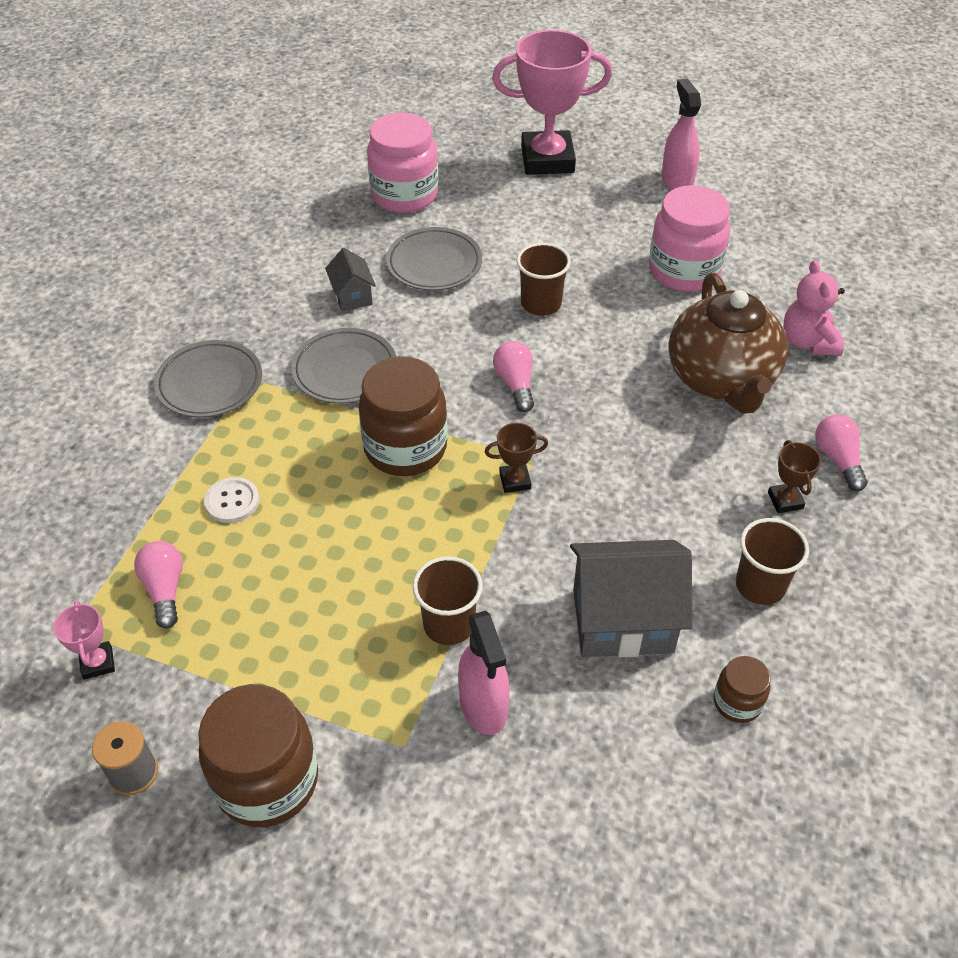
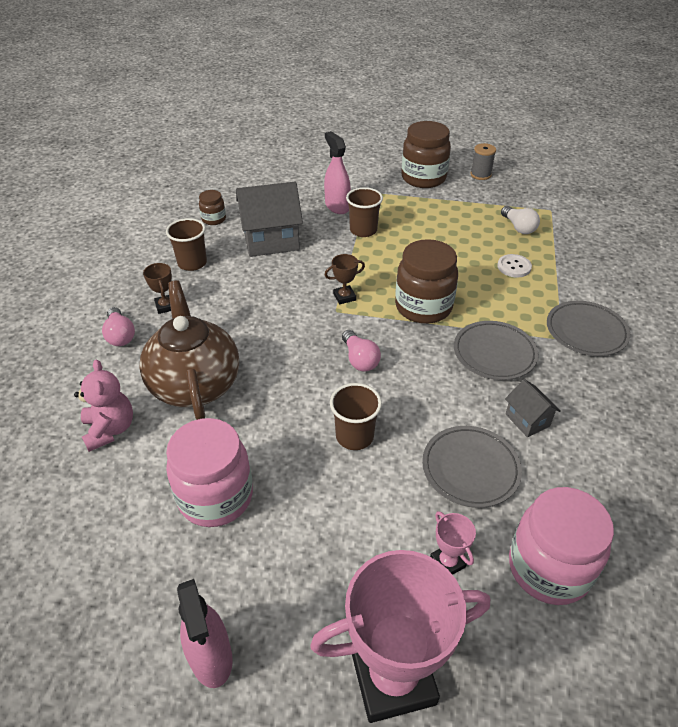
camera: 170 degrees right, 5 degrees down
(98, 663) = (527, 201): pink trophy -> pink trophy (447, 562)
(165, 589) = (518, 227): pink light bulb -> white light bulb

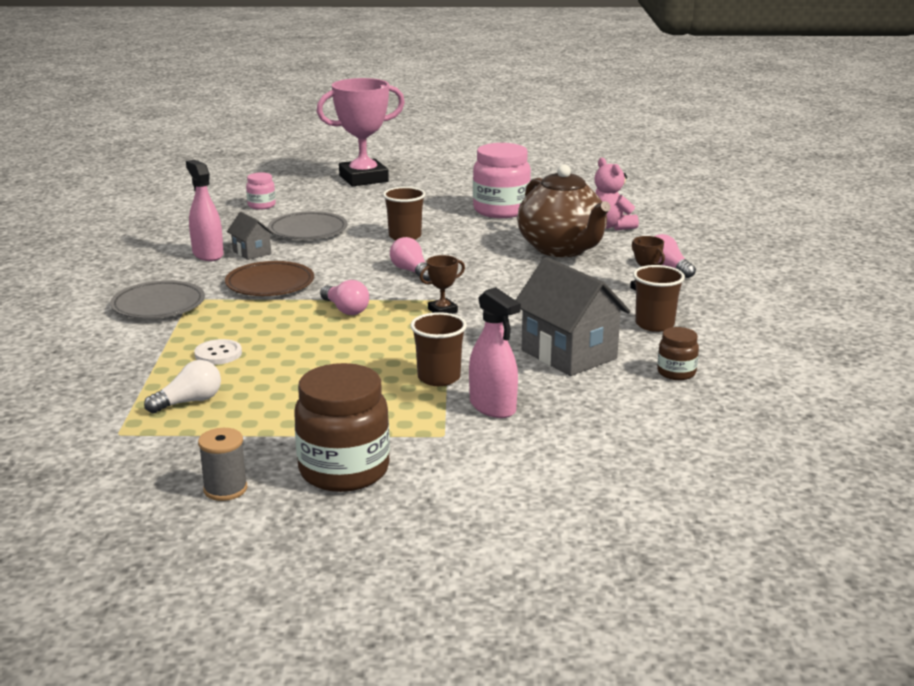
camera: 170 degrees right, 20 degrees down
(211, 657) = (467, 176): pink spray bottle -> pink spray bottle (208, 254)
(271, 241) = (568, 354): grey house -> grey house turned 75 degrees clockwise
(423, 307) = (345, 310): brown jar -> pink light bulb
(447, 562) = (330, 203): pink trophy -> none
(494, 353) = (270, 284): grey plate -> brown plate
(518, 227) = (189, 402): white light bulb -> white light bulb turned 90 degrees clockwise
(548, 568) = (261, 205): pink jar -> pink jar, size x0.50

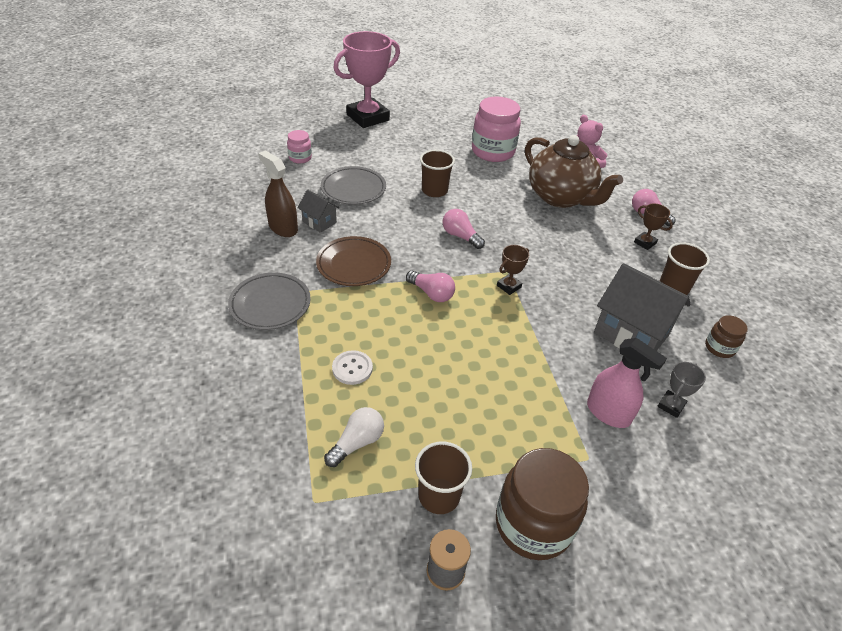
camera: 15 degrees left, 20 degrees up
(208, 254) = (283, 228): pink spray bottle -> brown spray bottle
(439, 378) = (548, 378): brown cup -> brown cup (439, 496)
(576, 408) = (671, 405): none -> grey trophy

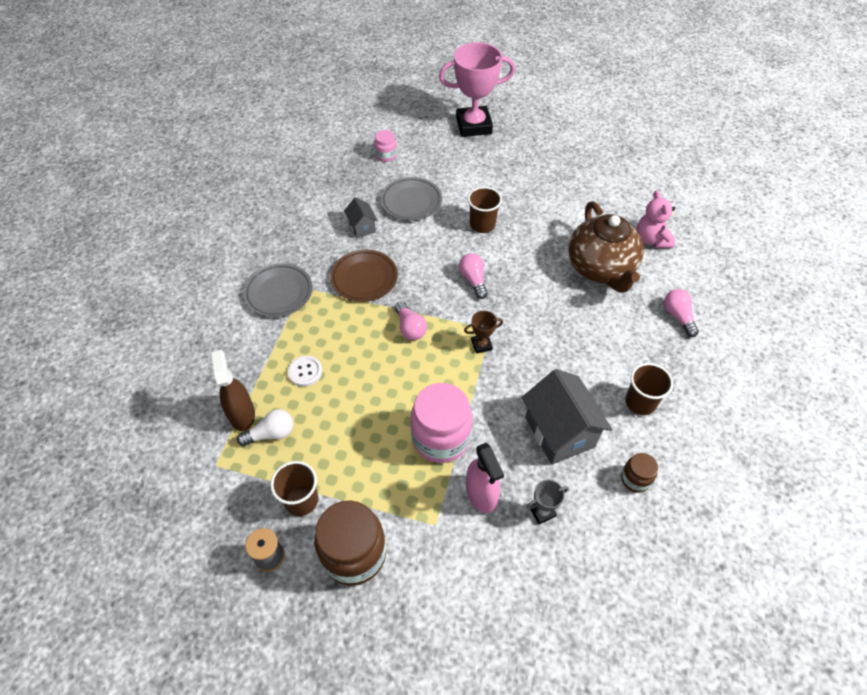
camera: 30 degrees right, 10 degrees up
(283, 228) = (330, 224): brown spray bottle -> brown spray bottle (242, 414)
(493, 152) = (569, 197): pink jar -> pink jar (441, 438)
(645, 243) = (649, 346): brown trophy -> none

